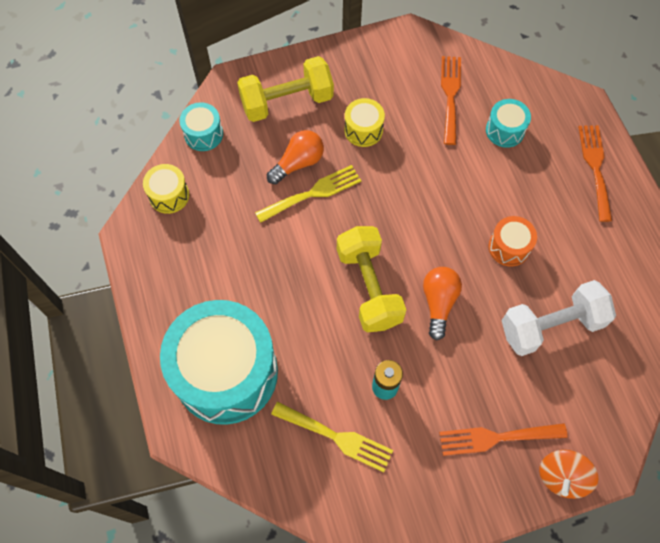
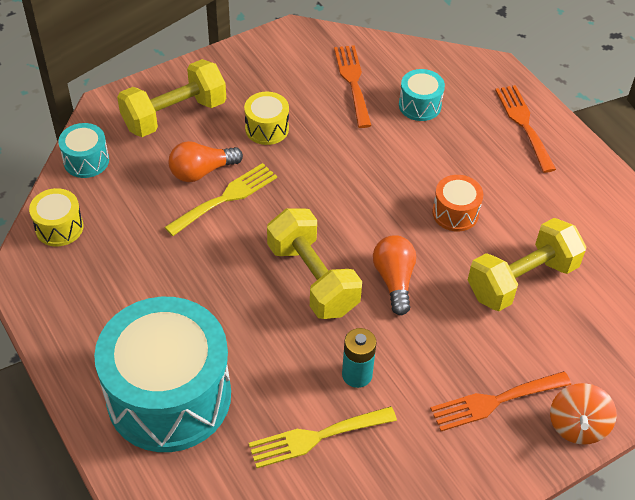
camera: 15 degrees left, 15 degrees down
(298, 163) = (202, 171): orange light bulb -> orange light bulb turned 150 degrees counterclockwise
(337, 437) = (316, 437): yellow fork -> yellow fork turned 150 degrees clockwise
(551, 326) = (522, 280): white dumbbell -> yellow dumbbell

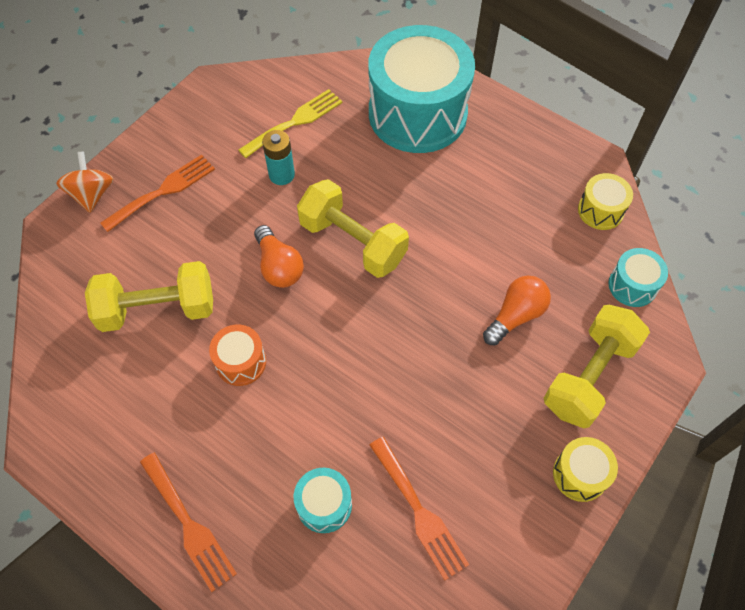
camera: 160 degrees right, 10 degrees up
(226, 197) = (474, 295): yellow fork -> none
(267, 128) = (482, 397): yellow drum -> yellow drum (580, 474)
(522, 280) = (158, 309): yellow dumbbell -> yellow dumbbell turned 45 degrees clockwise

